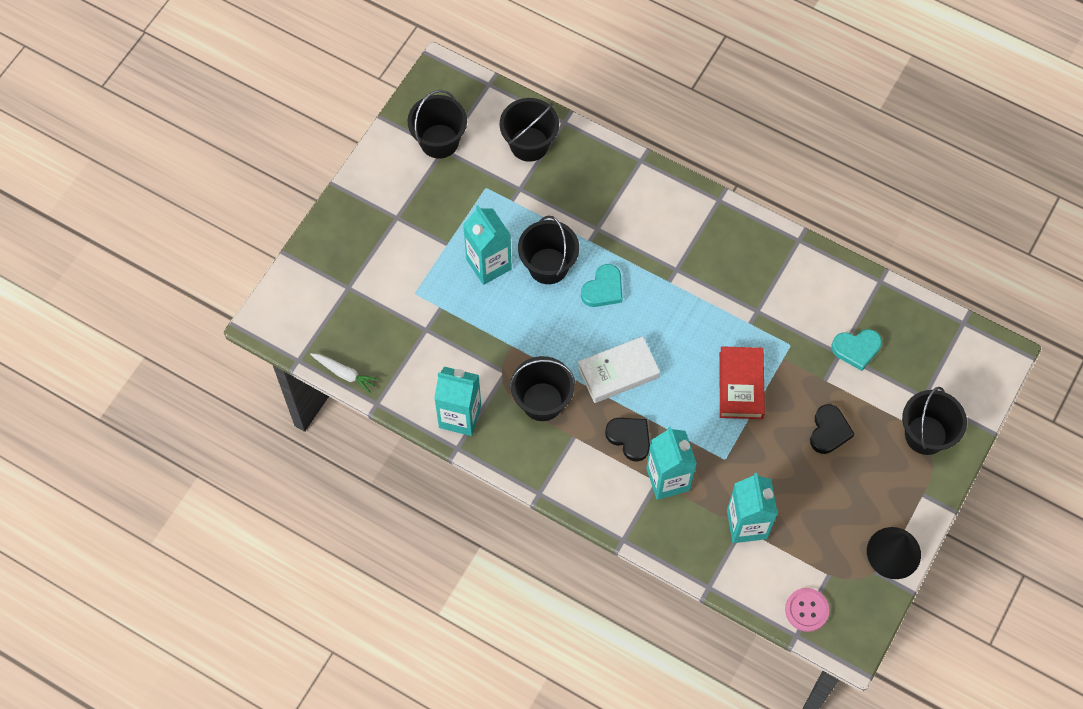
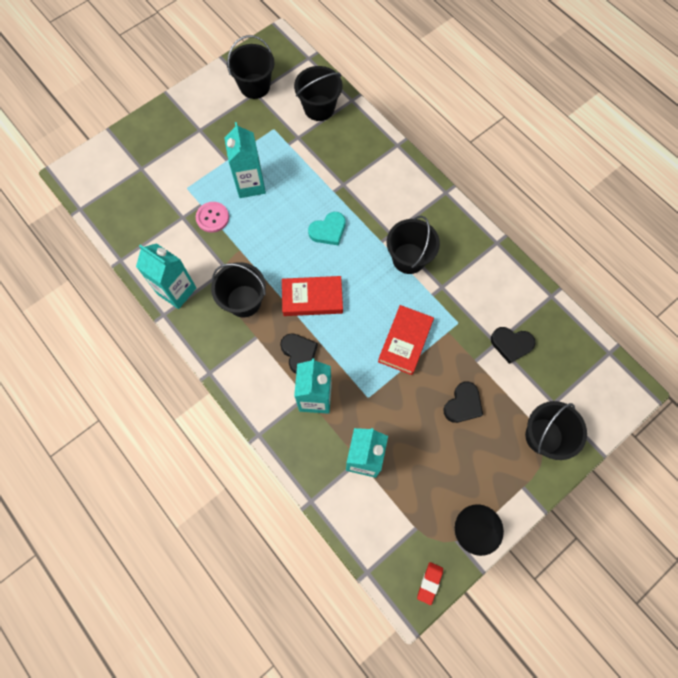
camera: 20 degrees right, 5 degrees up
(344, 374) = (108, 230): white carrot -> none
(548, 266) = (294, 200): black bucket -> black bucket (409, 258)
(618, 372) = (312, 298): white book -> red book
(806, 610) = (384, 553): pink button -> pink button (212, 217)
(856, 349) = (511, 344): turquoise heart -> black heart
(864, 622) = (430, 583): none -> red eraser

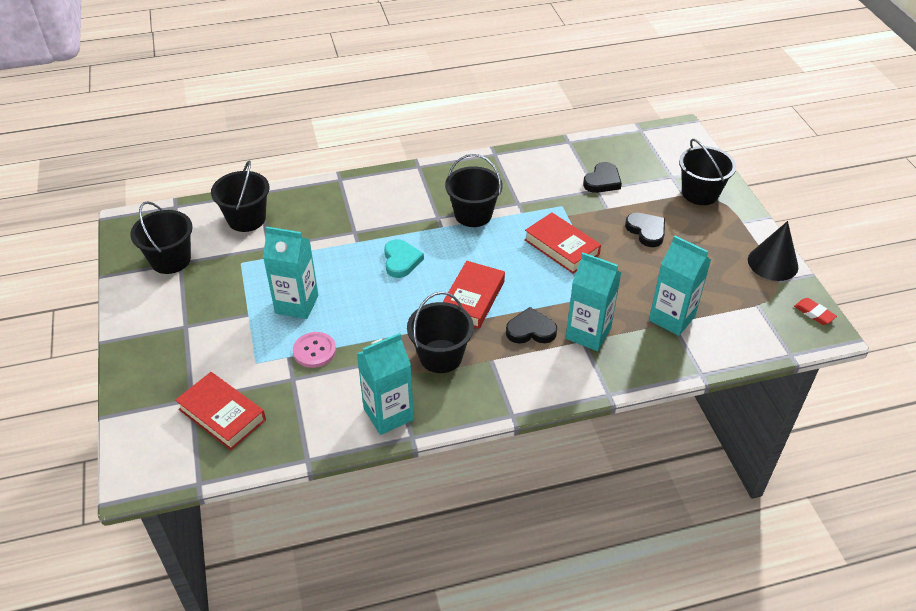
camera: 65 degrees left, 25 degrees down
(136, 192) = (222, 414): none -> red book

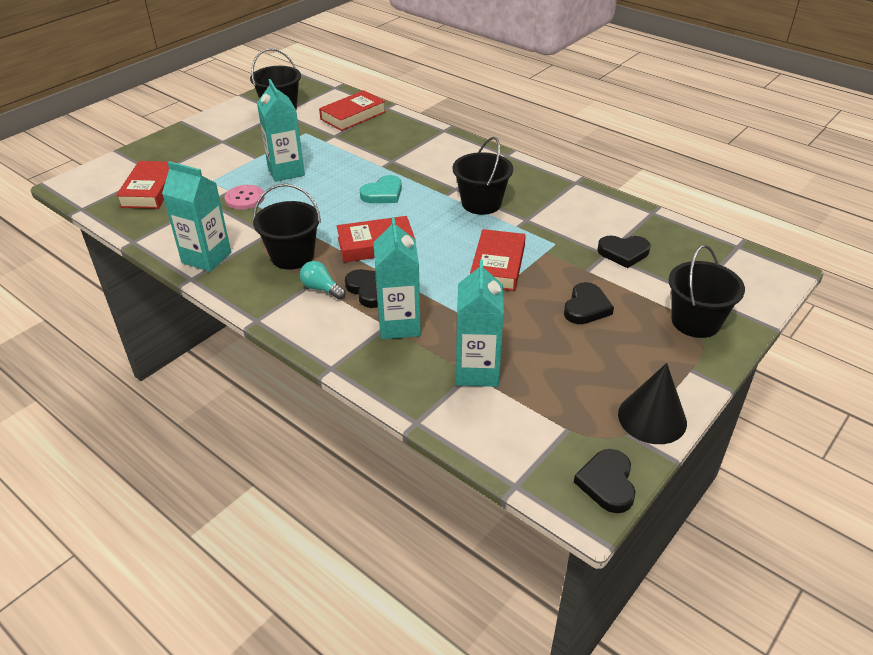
camera: 55 degrees right, 5 degrees down
(246, 219) = (353, 115): black bucket -> red book
(504, 357) = (321, 289): none -> turquoise light bulb
(814, 313) = (607, 483): red eraser -> black heart

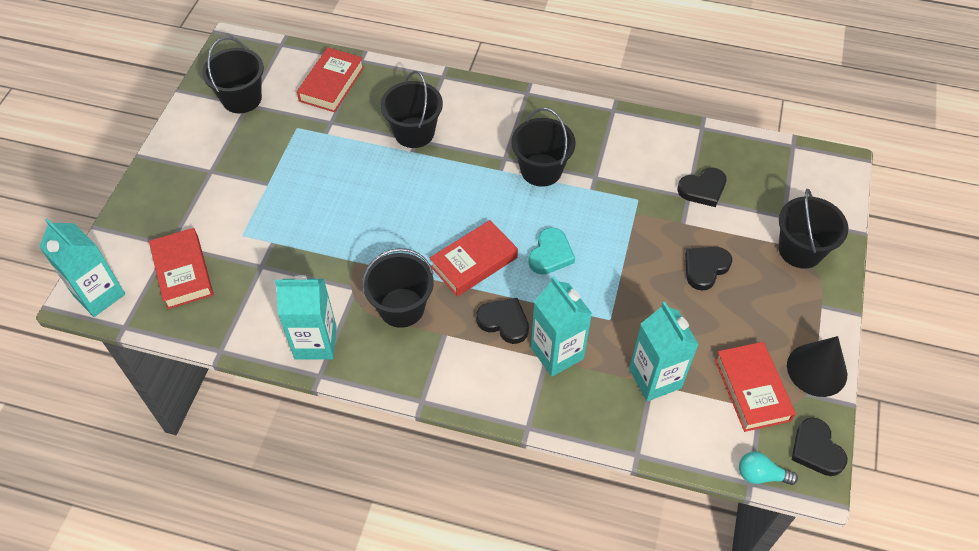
camera: 25 degrees left, 15 degrees up
(245, 198) = (297, 247): pink button -> none
(286, 171) = (314, 193): turquoise carton -> turquoise carton (99, 295)
(321, 289) = (457, 338): turquoise light bulb -> turquoise light bulb (761, 475)
(383, 193) = (437, 190): turquoise heart -> turquoise heart (550, 254)
(393, 156) = (414, 132): none -> black bucket
(498, 265) = (602, 246): red book -> red book (752, 389)
(586, 307) = (705, 268): black heart -> black heart turned 135 degrees counterclockwise

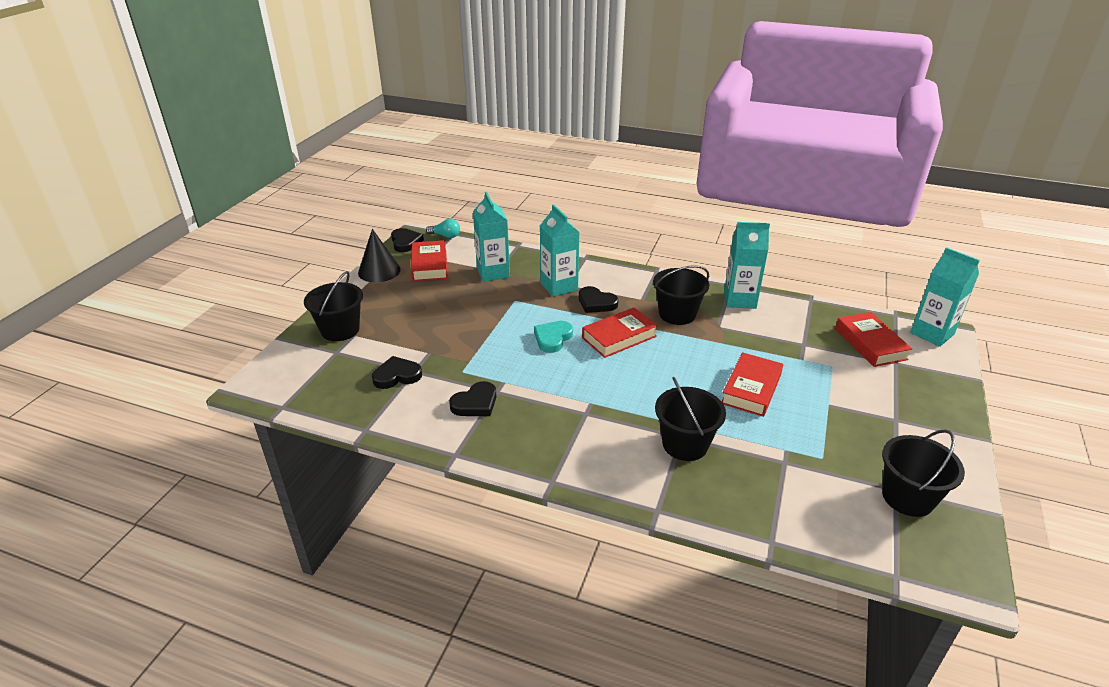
camera: 175 degrees left, 20 degrees down
(331, 84) = (800, 509): red book -> red book (751, 389)
(541, 170) = (549, 400): black bucket -> none
(705, 268) = (426, 323): black heart -> black heart (475, 403)

